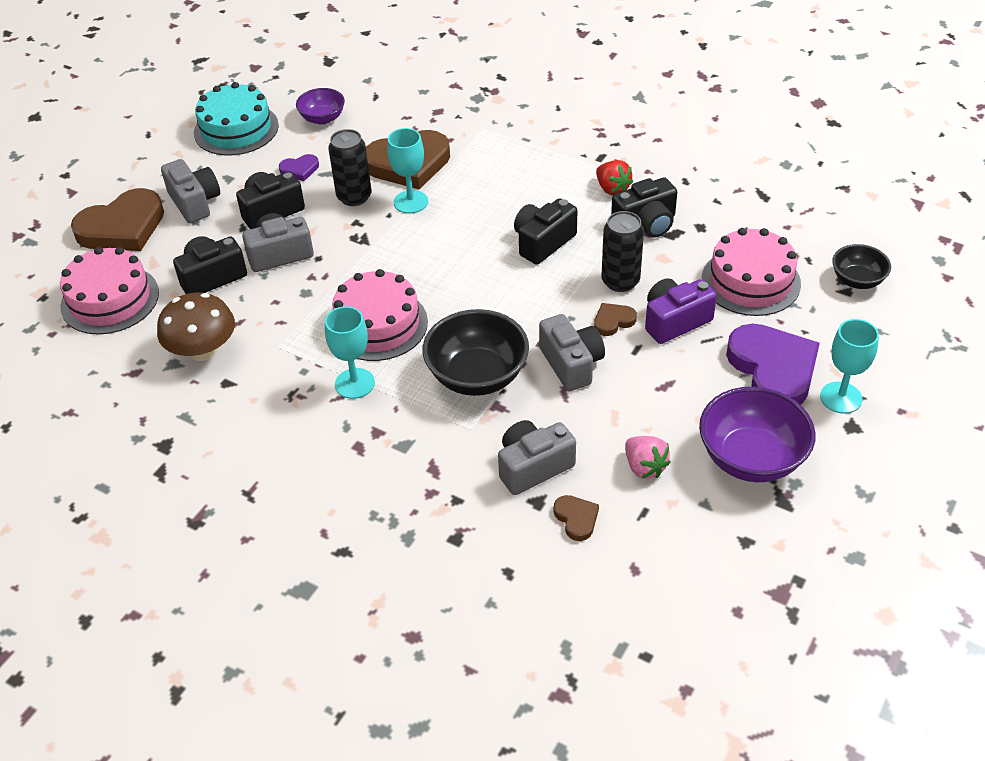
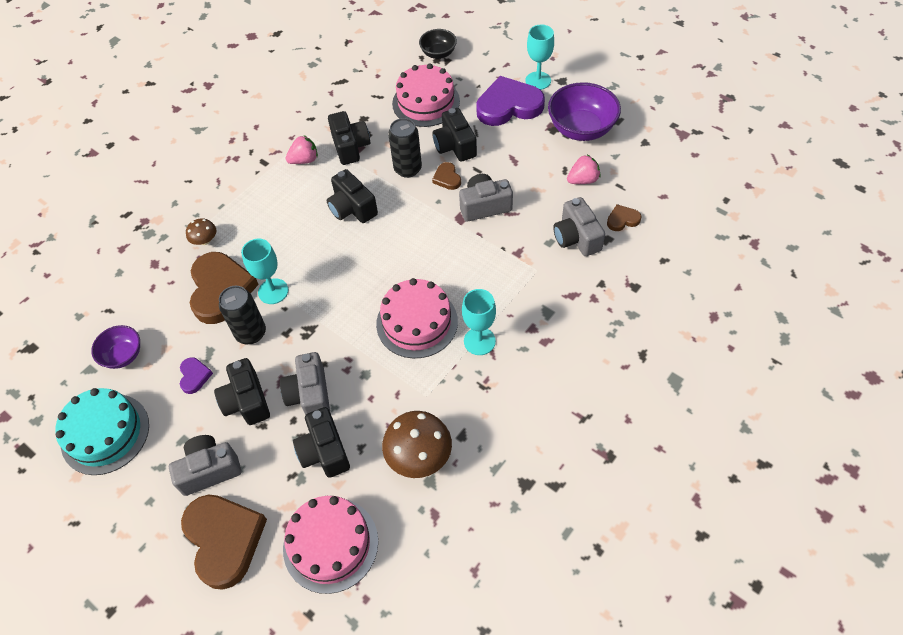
camera: 80 degrees left, 10 degrees up
(474, 138) = (205, 240): none -> brown mushroom
(477, 376) = (486, 262): black bowl -> none
(612, 189) = (304, 160): red strawberry -> pink strawberry
(675, 321) = (455, 146): purple camera -> black camera

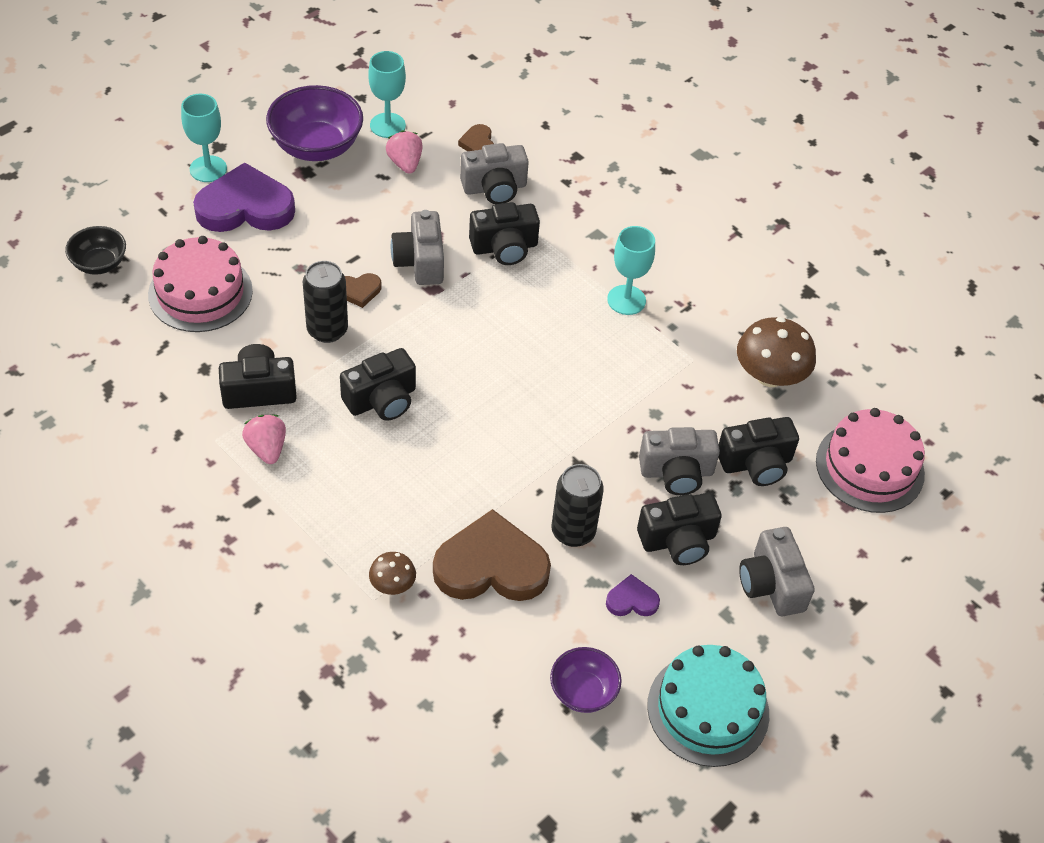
camera: 90 degrees left, 5 degrees down
(224, 540) = (862, 570): brown heart -> none
(273, 291) = (507, 502): turquoise goblet -> turquoise goblet (387, 125)
(417, 322) = (589, 354): pink cake -> none
(455, 146) = (301, 274): black camera -> black camera (504, 247)
(508, 106) = (245, 207): purple heart -> purple heart turned 90 degrees clockwise

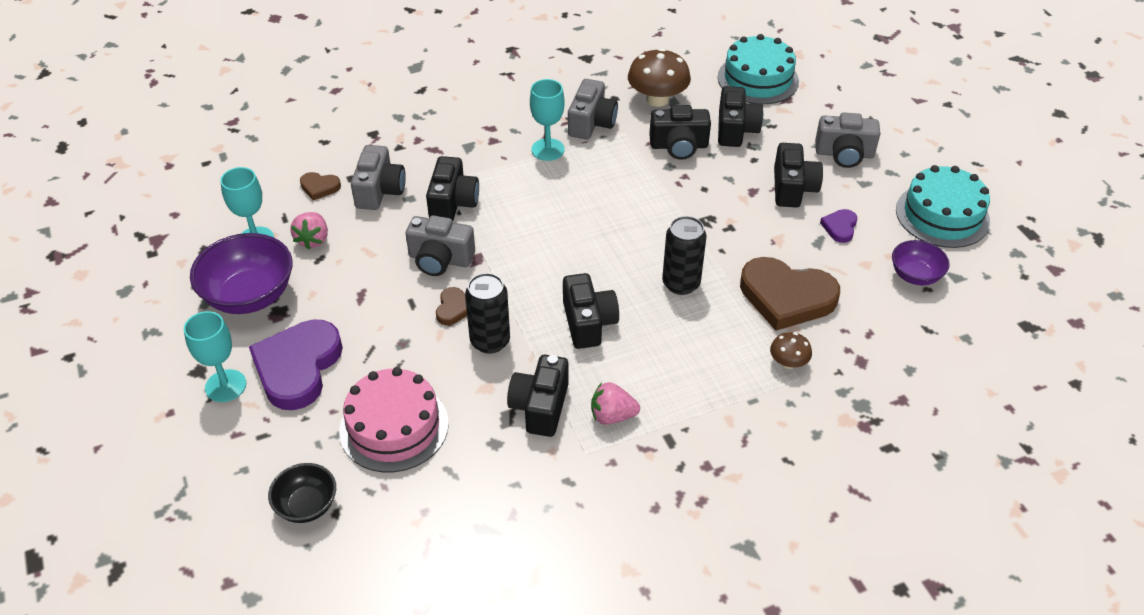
camera: 65 degrees left, 5 degrees down
(405, 163) = (313, 240): pink strawberry -> pink strawberry turned 90 degrees counterclockwise
(491, 566) = (786, 297): brown heart -> brown heart turned 90 degrees counterclockwise
(573, 531) = (767, 241): black can -> black can (681, 283)
(676, 472) = (729, 171): grey camera -> grey camera (591, 123)
(696, 414) = (679, 146): none -> black camera
(870, 467) = (758, 79): pink cake -> turquoise cake

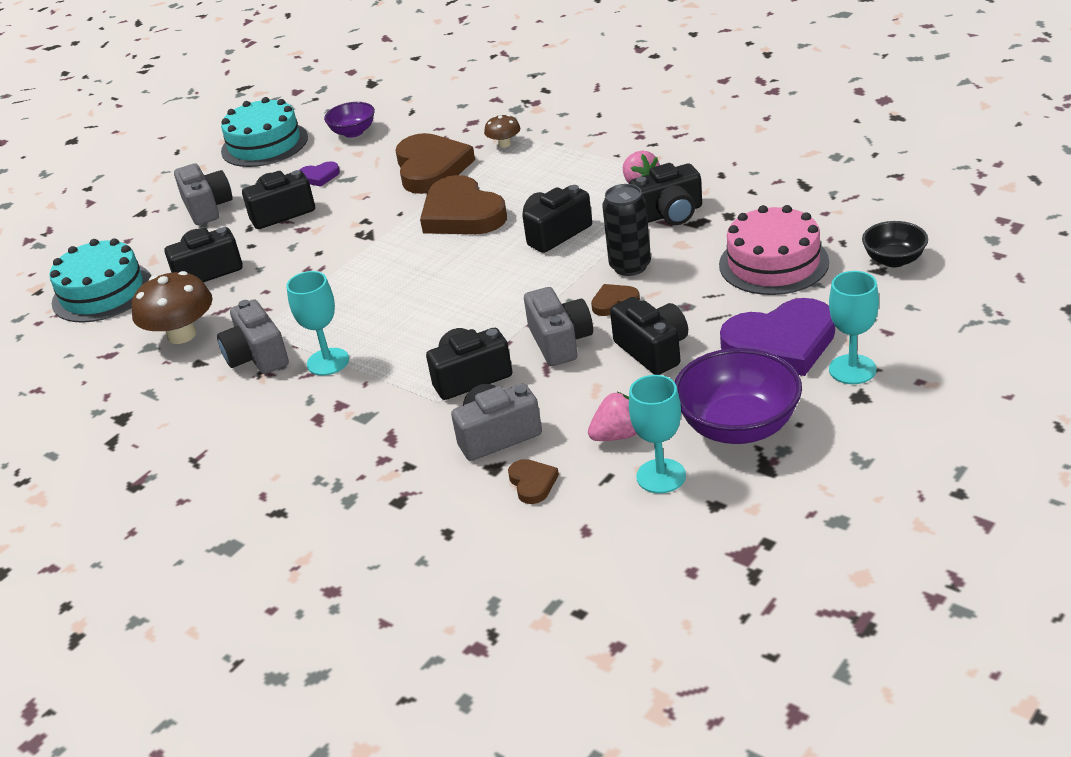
camera: 115 degrees left, 10 degrees down
(591, 123) = (257, 356): grey camera -> grey camera turned 105 degrees counterclockwise
(679, 146) = (259, 290): black camera -> black camera (653, 350)
(681, 283) = (462, 214): black can -> brown heart

